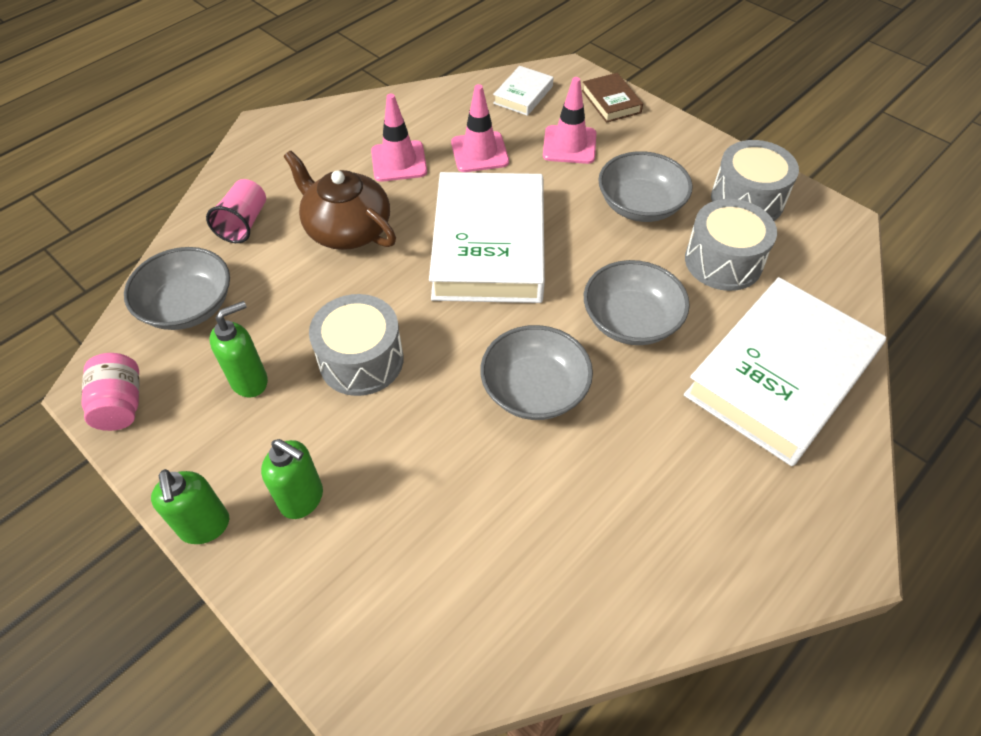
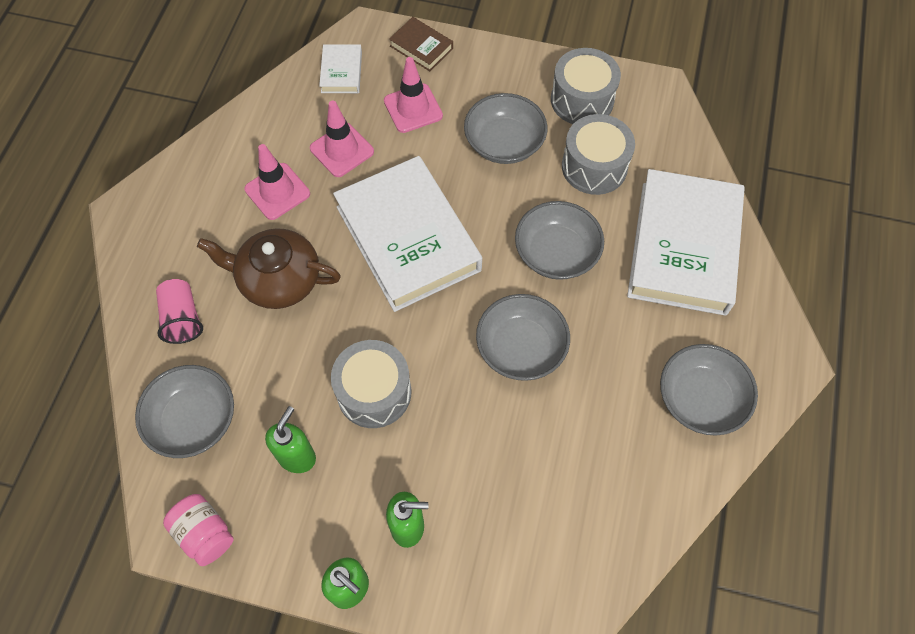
camera: 30 degrees left, 10 degrees up
(707, 538) = (700, 399): none -> grey bowl

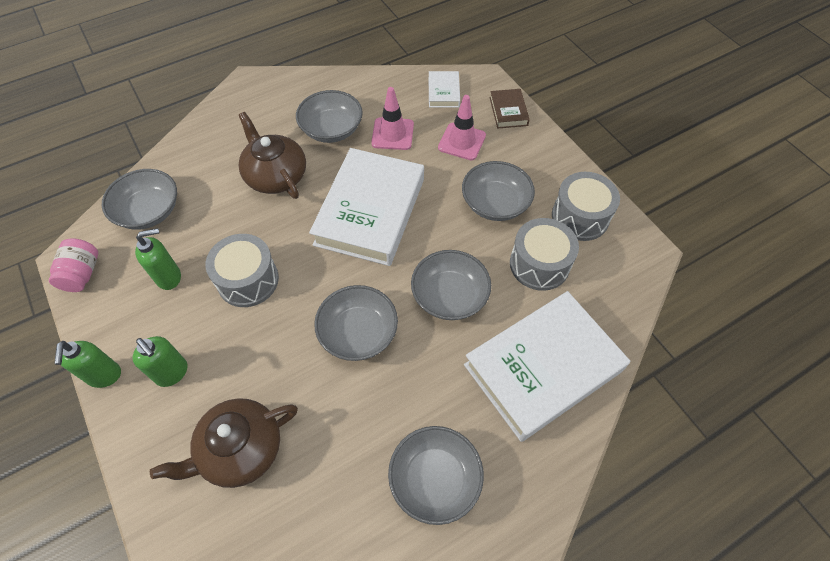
camera: 45 degrees right, 5 degrees down
(182, 318) = (207, 156): pink cup -> none
(277, 191) = (331, 129): pink traffic cone -> grey bowl
(341, 72) = (443, 92): white book -> white book turned 45 degrees counterclockwise
(539, 523) = (240, 449): none -> brown teapot

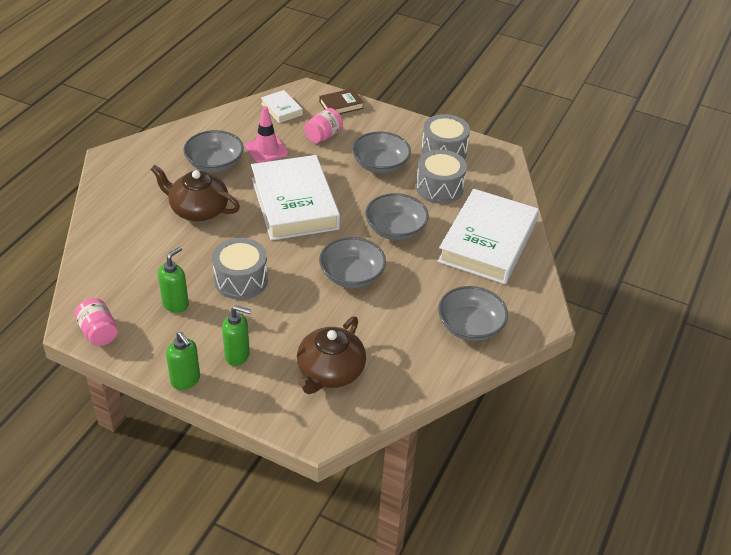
camera: 35 degrees left, 15 degrees down
(149, 211) = (113, 272): grey bowl -> none
(461, 141) = (323, 136): pink traffic cone -> pink jar
(508, 111) = (341, 105): brown book -> brown book turned 75 degrees counterclockwise

